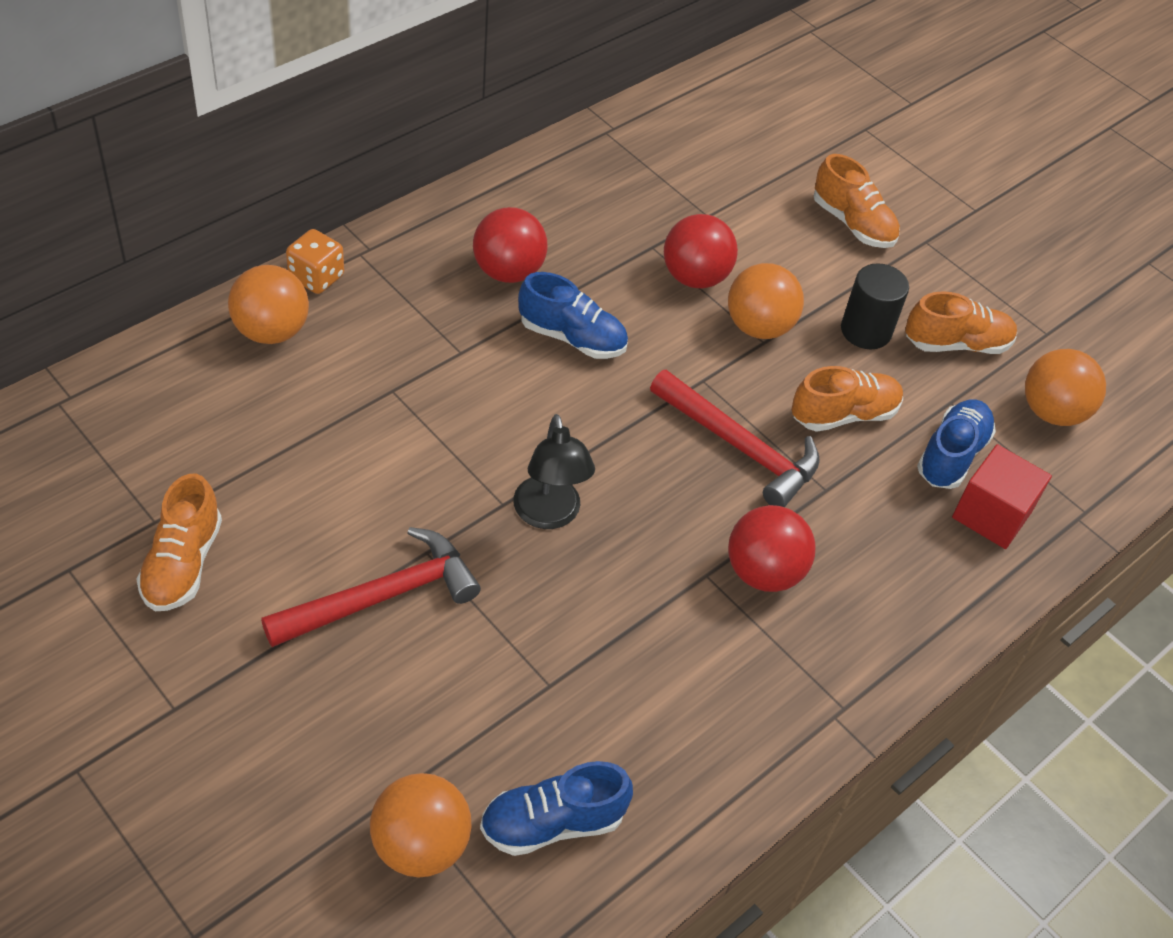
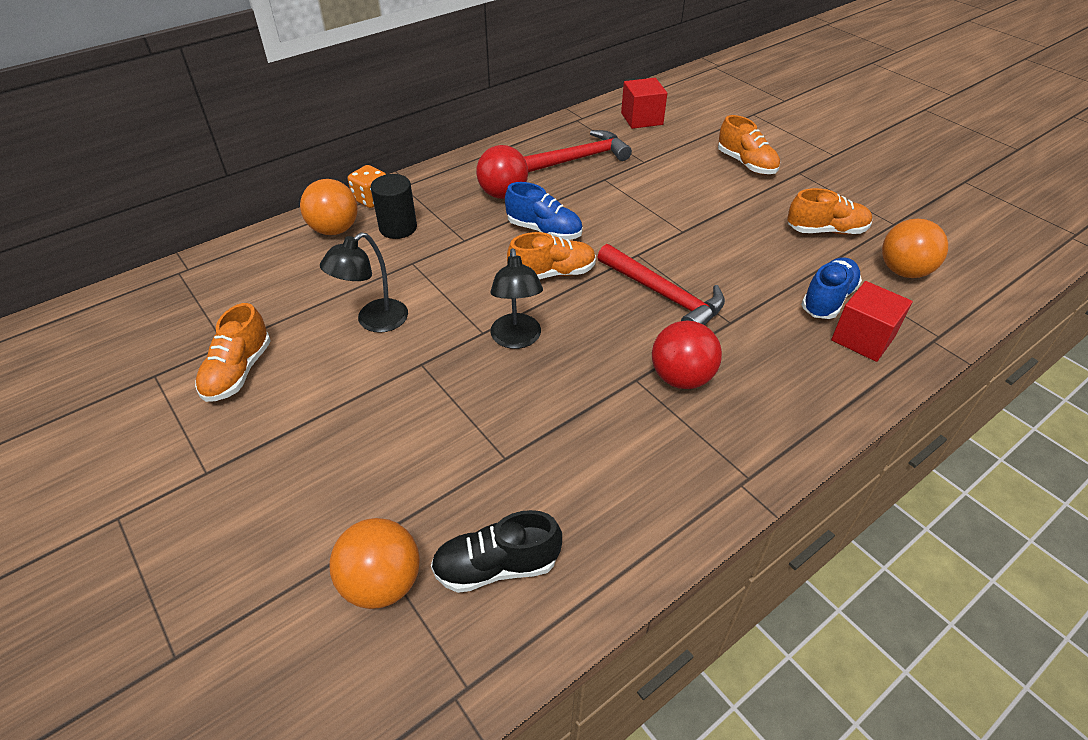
camera: 10 degrees right, 5 degrees down
(353, 486) = (374, 321): none -> black lamp
(382, 597) = (382, 394): red hammer -> red hammer (578, 159)
(552, 823) = (496, 566): blue shoe -> black shoe
(695, 277) = (634, 195): red ball -> none
(702, 133) = (642, 119): none -> red cube
(758, 327) = (679, 223): orange ball -> none
(844, 414) = (743, 274): orange shoe -> orange shoe (552, 273)
(865, 331) = (758, 224): black cylinder -> black cylinder (398, 228)

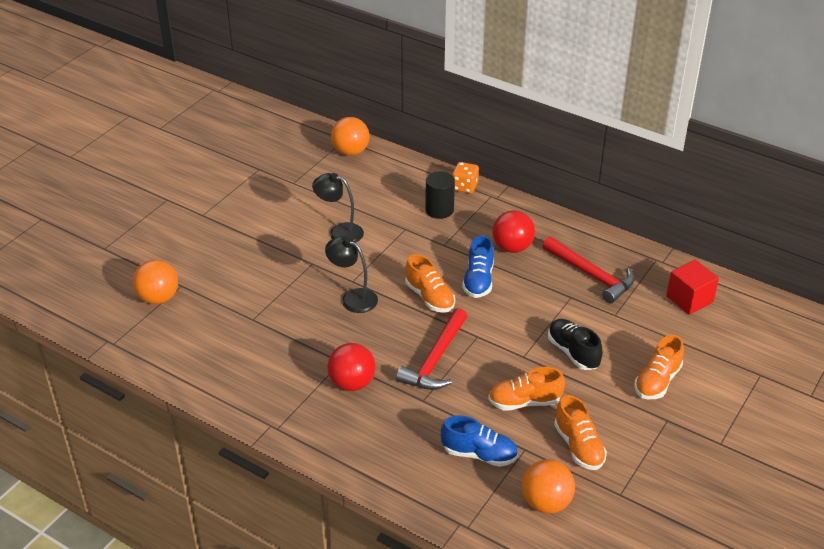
camera: 70 degrees right, 5 degrees down
(238, 372) = (274, 196): orange shoe -> orange shoe (524, 402)
(334, 230) = (420, 183): orange ball -> orange ball (350, 152)
(496, 566) = (180, 335): black shoe -> black shoe (573, 352)
(517, 339) = (353, 298): black lamp -> black lamp turned 60 degrees clockwise
(863, 338) = (441, 478): red cube -> none

